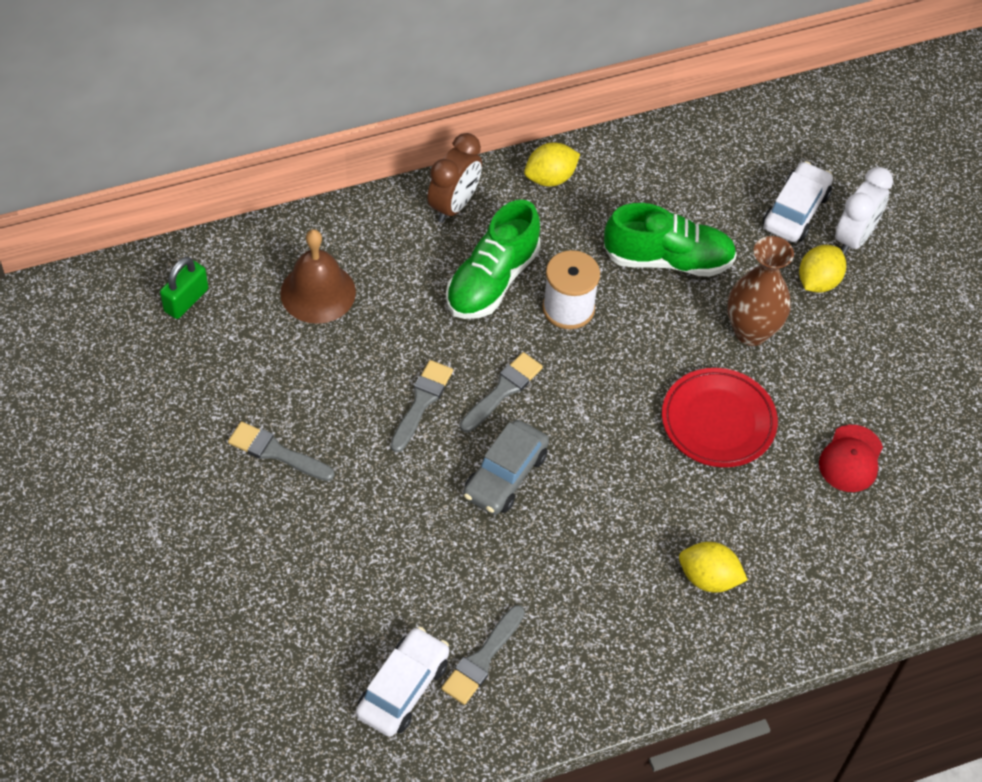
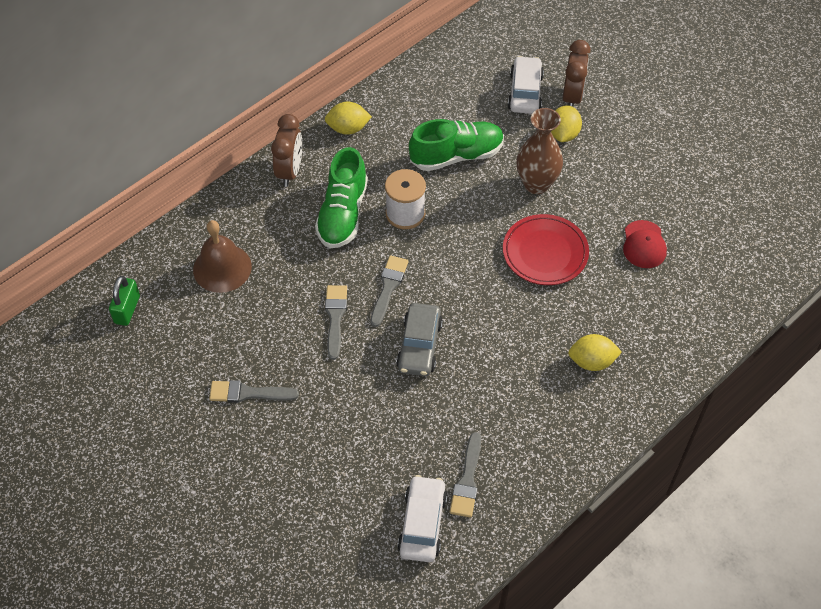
camera: 20 degrees left, 0 degrees up
(550, 178) = (348, 128): yellow lemon -> yellow lemon turned 45 degrees clockwise
(854, 238) = (572, 97): white clock -> brown clock

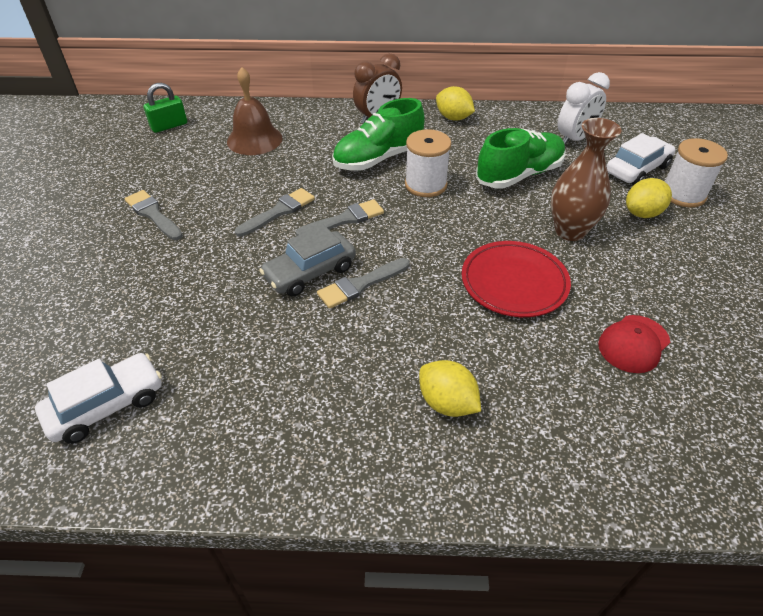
camera: 45 degrees right, 10 degrees down
(456, 156) = (519, 175): green shoe -> green shoe turned 60 degrees counterclockwise
(457, 89) = (574, 139): none -> white clock
(467, 480) = (193, 404): grey brush -> grey brush (360, 284)
(572, 97) = (683, 194): brown clock -> white spool

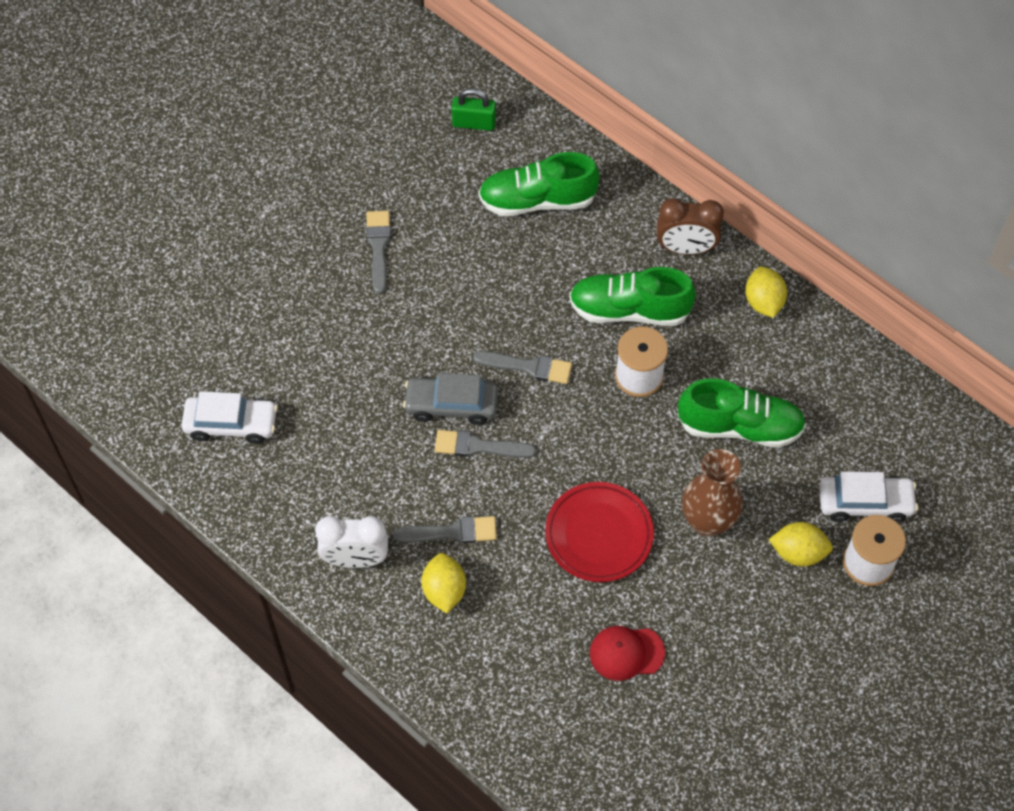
camera: 40 degrees right, 15 degrees up
(254, 139) = (537, 200): brown bell -> green shoe
(279, 211) = (482, 317): grey brush -> grey brush (452, 532)
(574, 139) = (854, 420): white clock -> white clock (355, 559)

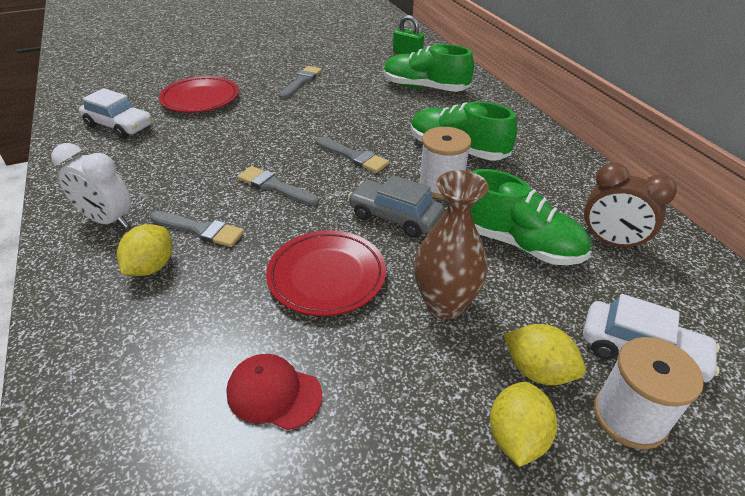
camera: 25 degrees right, 20 degrees down
(282, 335) = (200, 99): none -> red plate
(451, 405) = (276, 159): grey car -> grey car (395, 217)
(685, 248) = (524, 132): brown clock -> brown clock (611, 242)
(763, 302) = (579, 174): yellow lemon -> yellow lemon (516, 437)

